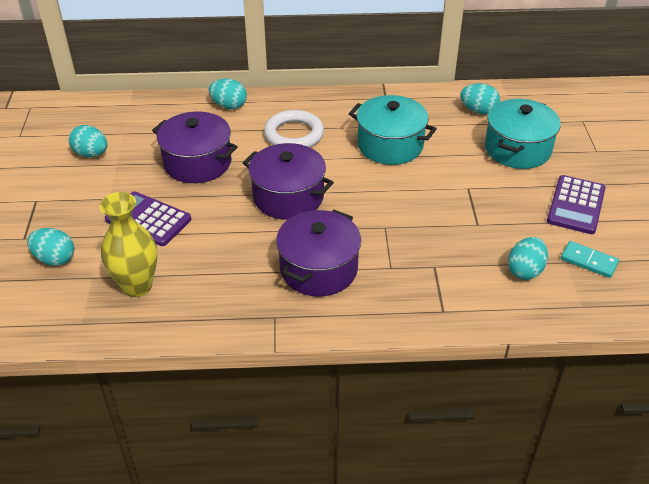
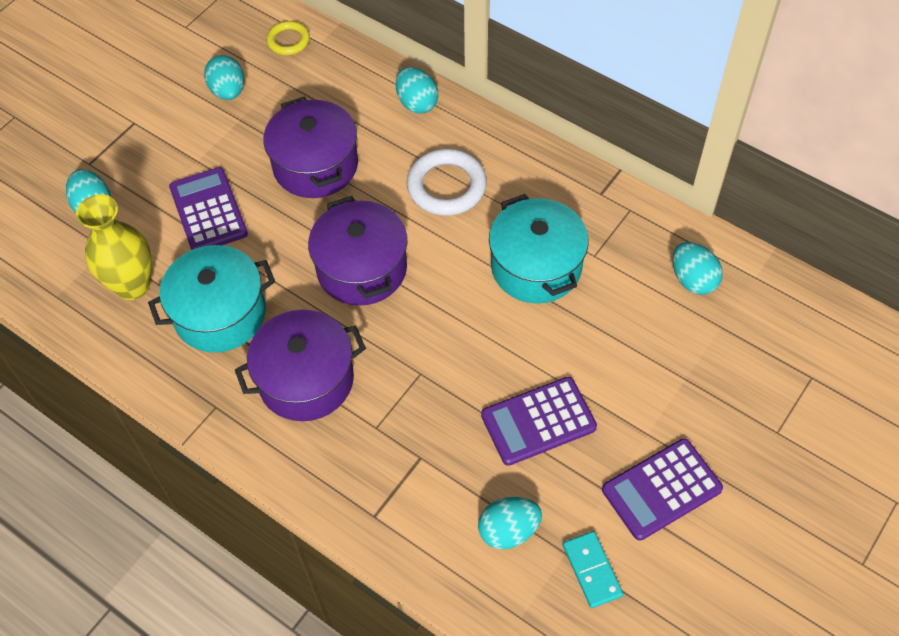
camera: 40 degrees right, 15 degrees up
(106, 112) = (288, 41): none -> yellow ring
(478, 212) = (538, 421): none -> purple calculator
(517, 149) = (679, 366): turquoise pot -> turquoise pot (220, 314)

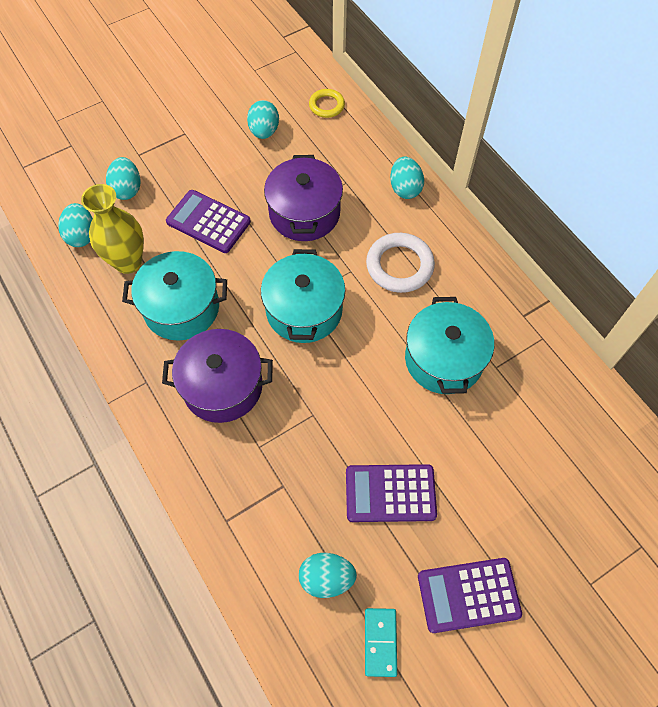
camera: 20 degrees right, 5 degrees up
(208, 211) = (208, 222): purple calculator -> purple calculator turned 60 degrees counterclockwise
(362, 268) = (304, 310): purple pot -> turquoise pot
(693, 280) = (572, 419): turquoise egg -> turquoise egg (82, 235)

